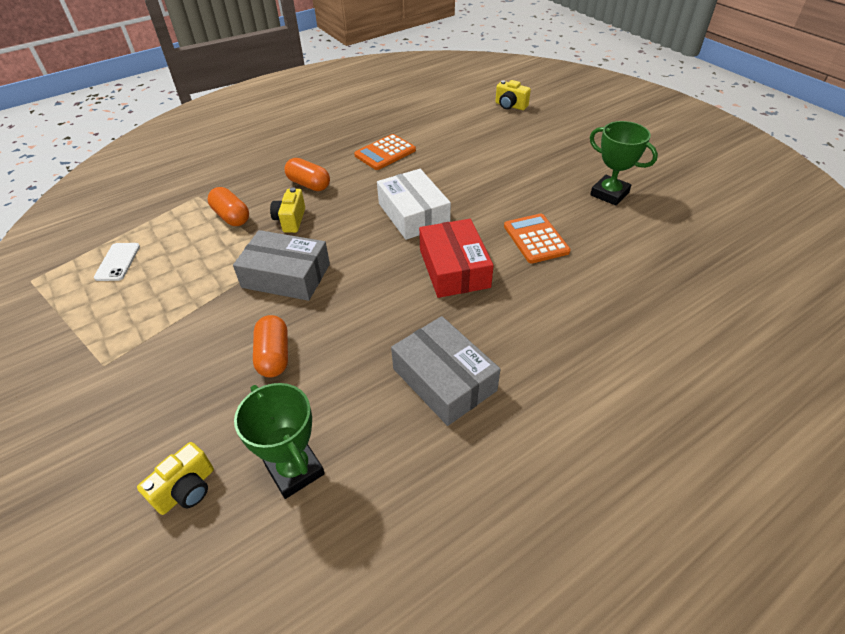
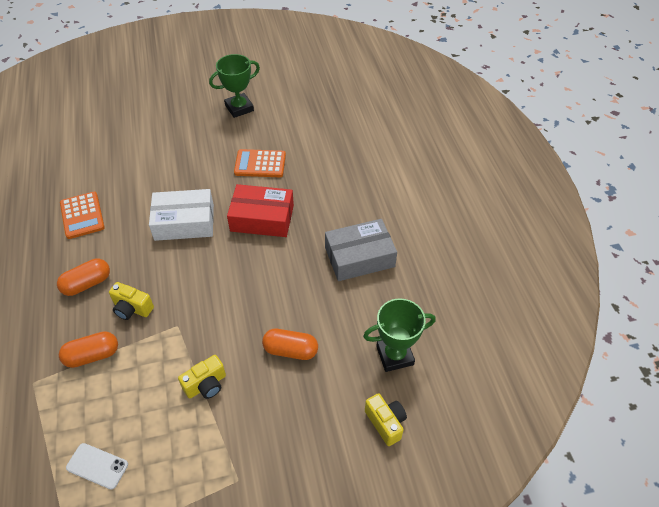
camera: 70 degrees left, 5 degrees up
(286, 276) = (205, 326): grey box -> none
(510, 106) = (82, 111): yellow camera -> yellow camera (206, 385)

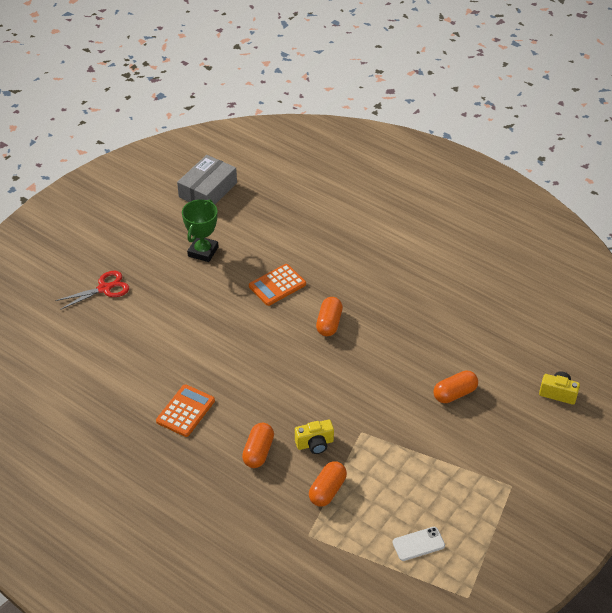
camera: 40 degrees left, 5 degrees down
(82, 215) = (185, 411): orange calculator -> orange calculator turned 90 degrees counterclockwise
(145, 95) = (104, 288): none -> red scissors
(184, 222) = (274, 363): white box -> none
(206, 385) = (427, 451): yellow camera -> none
(262, 218) = (329, 323): red box -> orange capsule
(359, 257) = (429, 306): grey box -> grey box (208, 190)
(395, 355) = (520, 352): green trophy -> none

